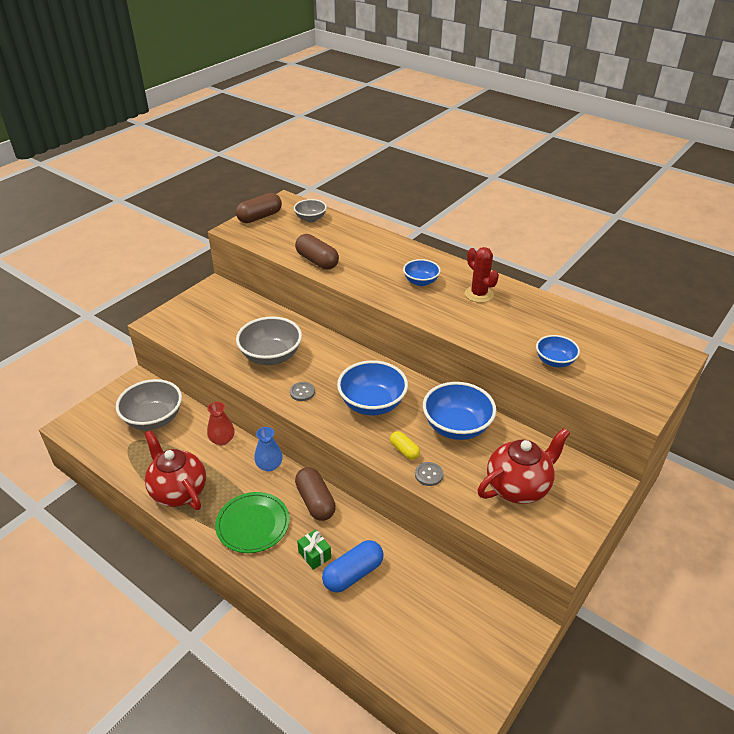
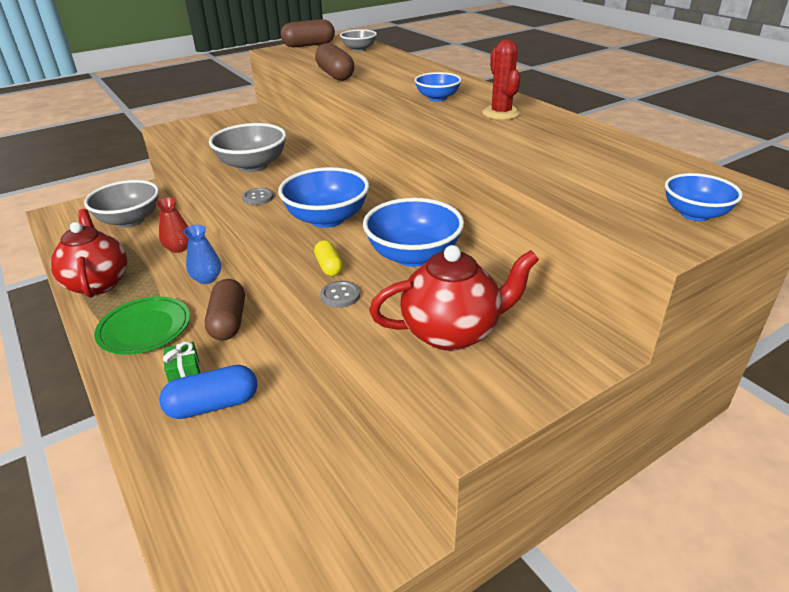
camera: 20 degrees right, 5 degrees down
(554, 361) = (559, 177): blue bowl -> blue bowl (695, 214)

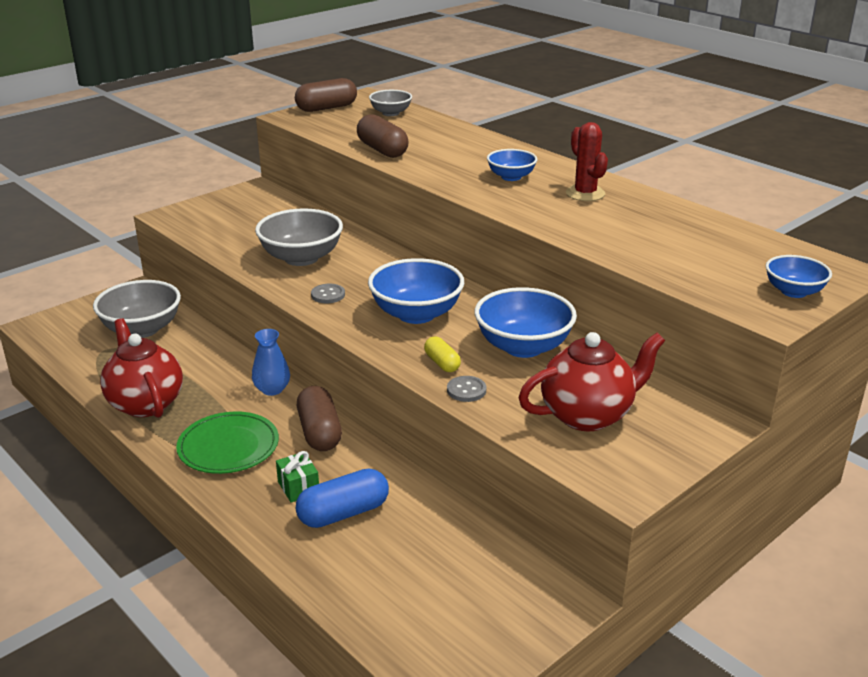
camera: 10 degrees left, 5 degrees down
(178, 248) = (220, 358): red vase -> none

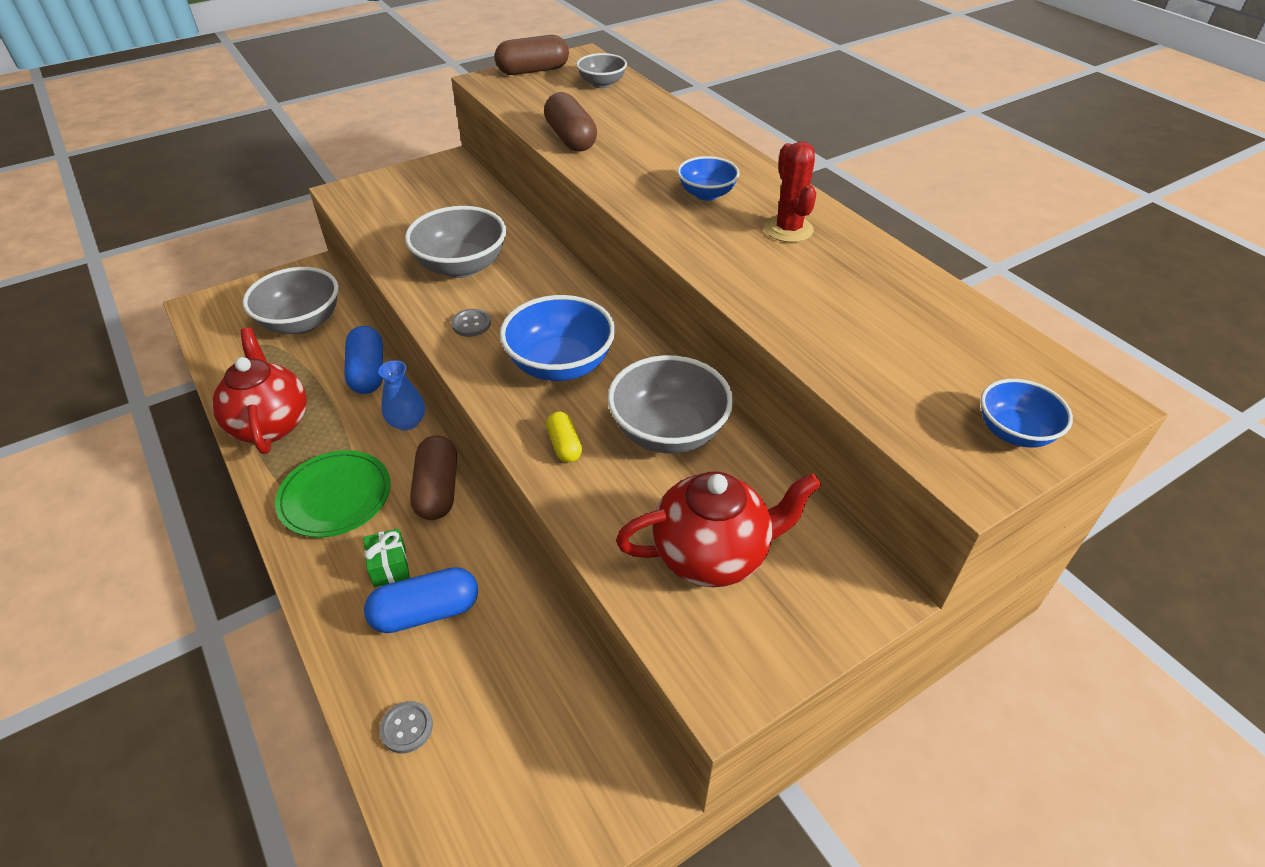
camera: 10 degrees right, 15 degrees up
(221, 359) = (368, 372): none -> blue capsule
(466, 390) = (578, 493): grey button -> grey button (407, 728)
(523, 347) = (668, 431): blue bowl -> grey bowl

